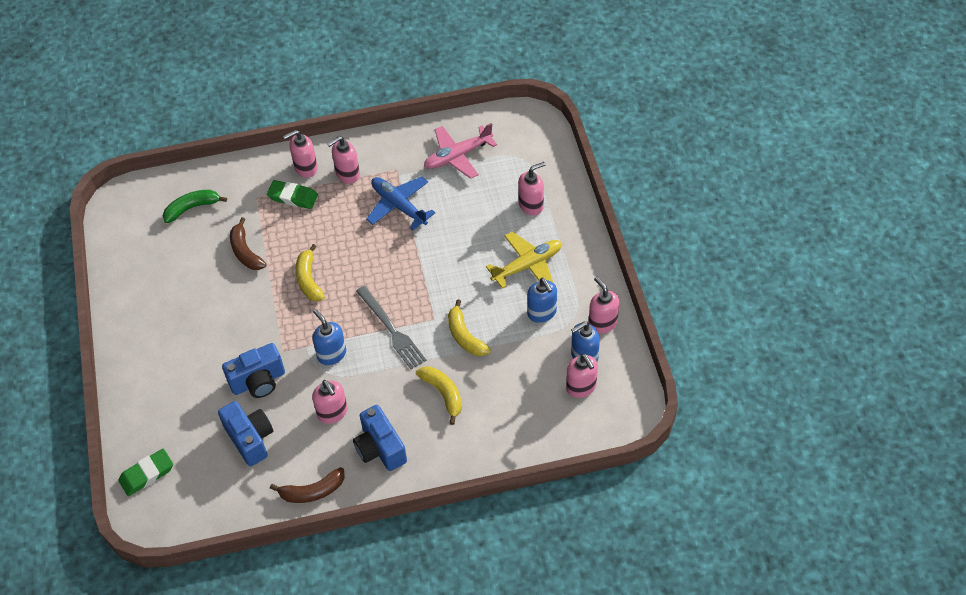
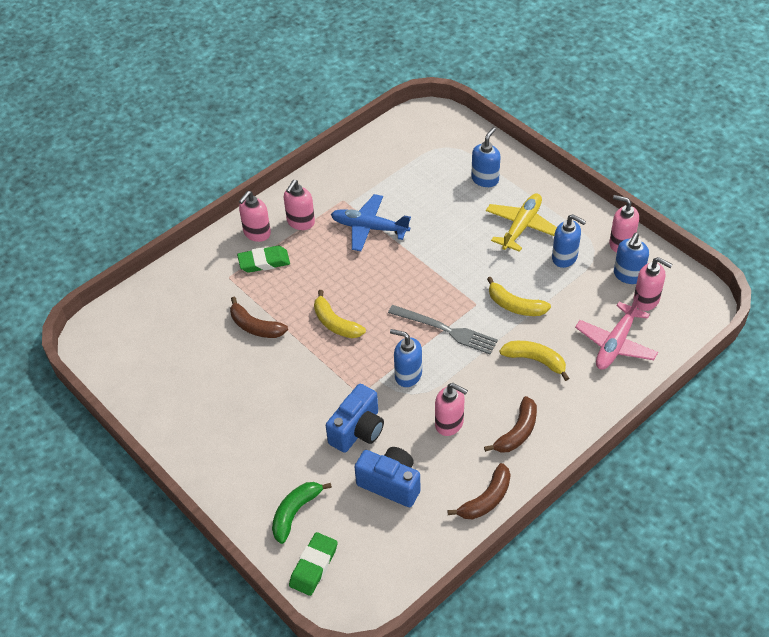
camera: 30 degrees left, 5 degrees down
(192, 208) = (171, 312): green banana -> green banana (295, 512)
(380, 448) = (517, 432): blue camera -> brown banana
(457, 156) = (389, 168): pink plane -> pink plane (615, 344)
(531, 205) = (485, 179): pink soap dispenser -> blue soap dispenser

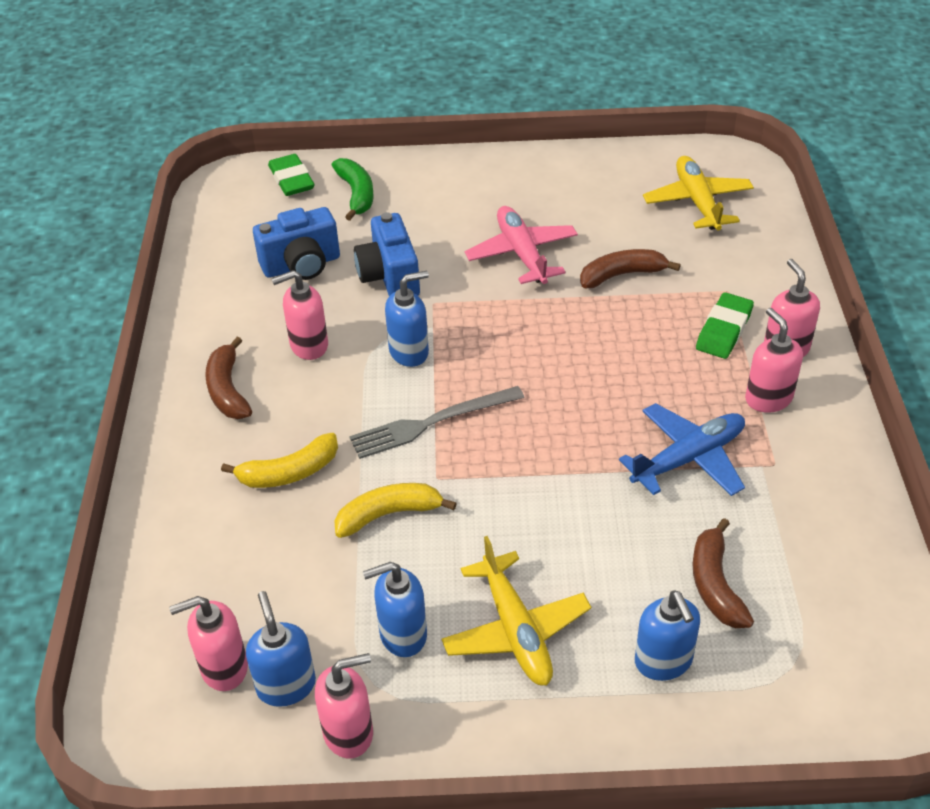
camera: 130 degrees right, 5 degrees down
(152, 333) = (697, 202): none -> yellow plane
(335, 323) = (554, 337): yellow banana -> none
(486, 499) = (195, 317): brown banana -> brown banana (715, 584)
(615, 344) = (210, 570): pink plane -> pink plane (522, 253)

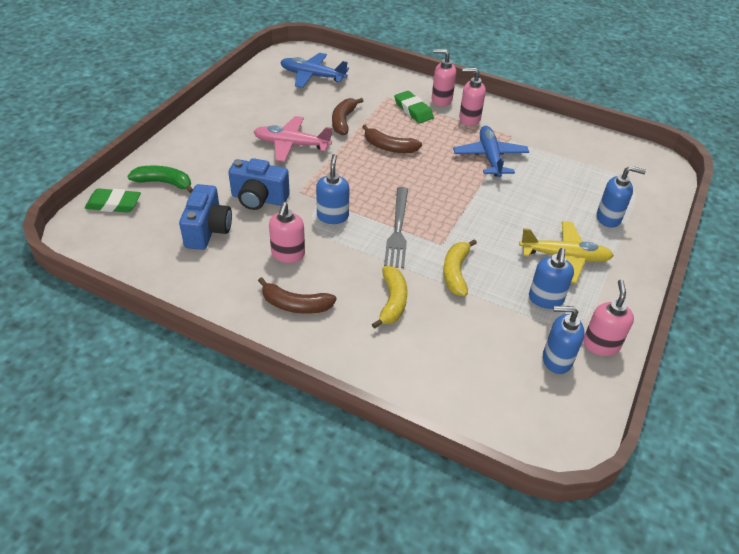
camera: 65 degrees left, 0 degrees up
(223, 668) = (529, 384): pink soap dispenser -> none
(697, 202) = (312, 76): yellow plane -> blue plane
(715, 584) = (572, 184): brown banana -> brown banana (389, 147)

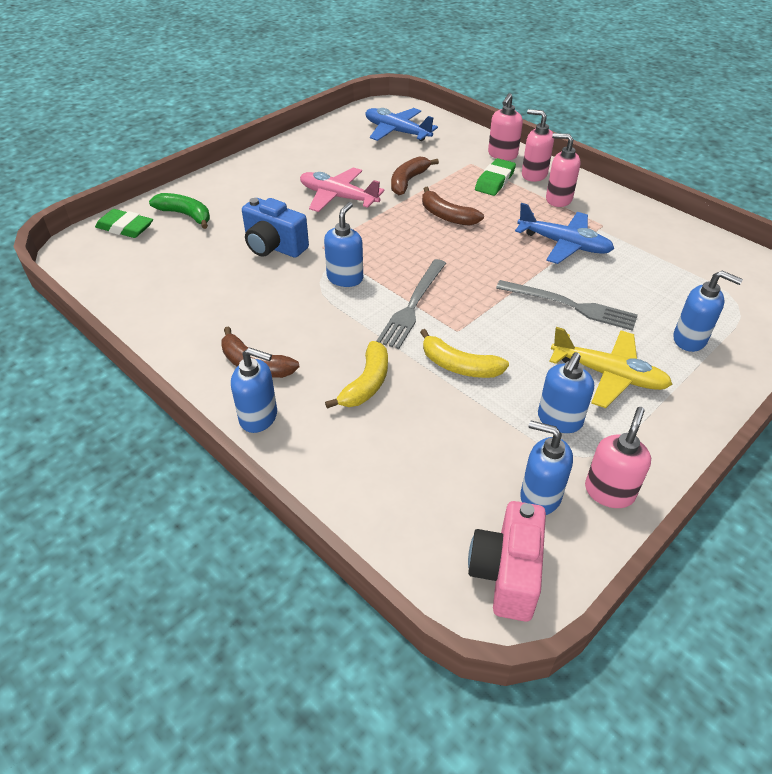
camera: 20 degrees right, 0 degrees up
(208, 230) = (204, 270): blue camera -> none
(288, 254) = (275, 309): pink soap dispenser -> pink soap dispenser (502, 155)
(321, 348) = (259, 417): none -> blue soap dispenser
(413, 110) = (495, 181): green eraser -> green eraser turned 45 degrees clockwise
(455, 272) = (459, 366): yellow banana -> yellow banana turned 90 degrees counterclockwise
(490, 157) = (564, 244): blue plane -> blue plane turned 105 degrees clockwise
(515, 207) = (570, 306): none -> grey fork
(558, 421) = (506, 574): none -> pink camera

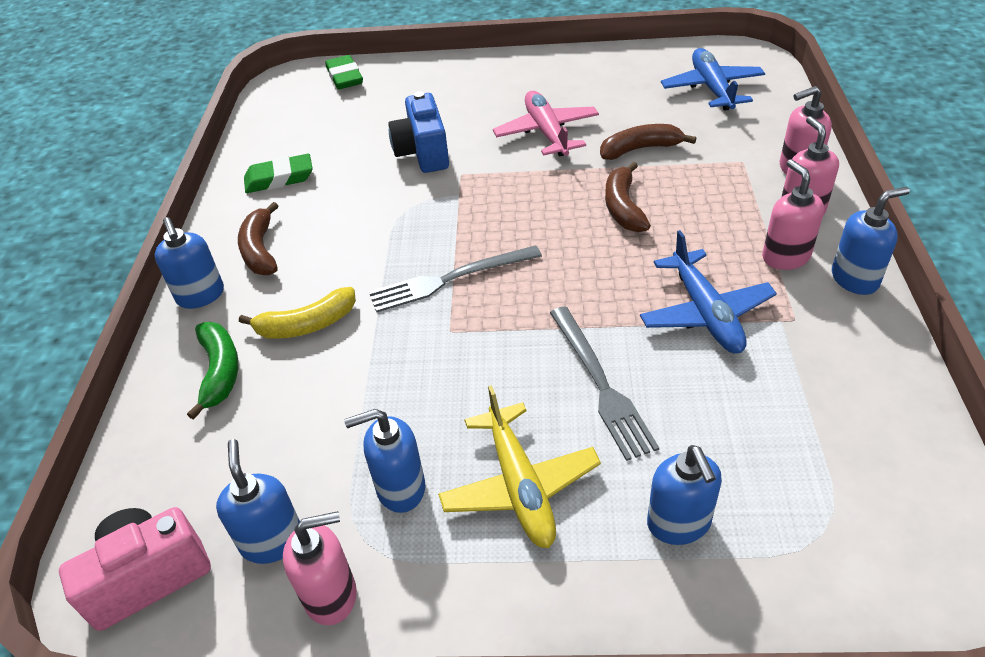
camera: 50 degrees right, 0 degrees up
(186, 215) = (401, 87): green banana -> green banana (220, 372)
(345, 278) = (434, 216): blue soap dispenser -> blue soap dispenser (855, 279)
(459, 366) = (399, 365): yellow banana -> none
(495, 181) = (739, 196): green eraser -> green eraser (279, 178)

